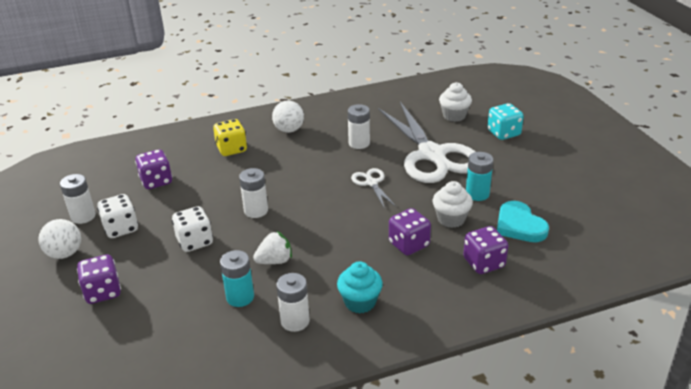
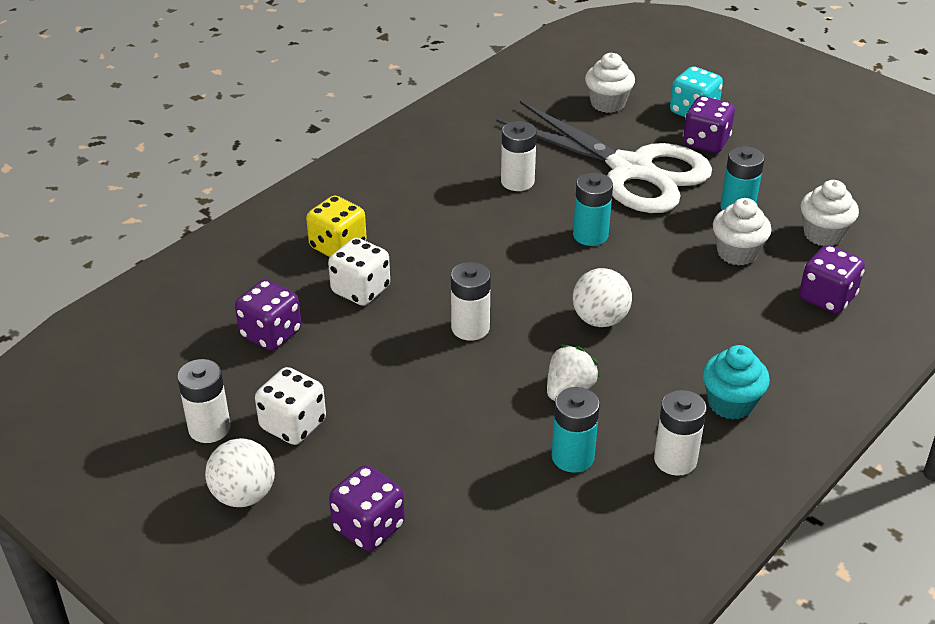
camera: 30 degrees left, 5 degrees up
(195, 241) = (428, 404): white dice -> white dice (360, 290)
(289, 130) = (395, 190): white ball -> white ball (600, 319)
(371, 183) = (590, 235): white scissors -> turquoise battery
(409, 244) = (718, 305): purple dice -> purple dice (706, 142)
(519, 225) = (823, 234): turquoise heart -> white cupcake

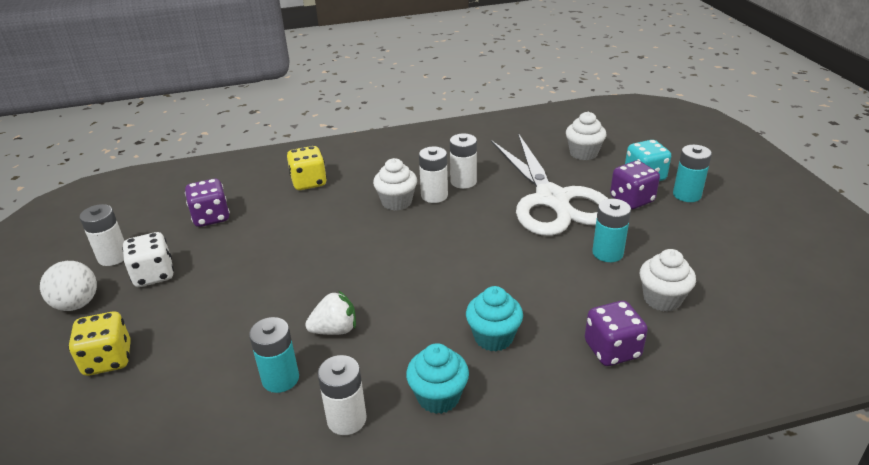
camera: 35 degrees right, 5 degrees down
(360, 290) = (289, 212): white dice -> none
(368, 527) = (108, 360): purple dice -> yellow dice
(470, 328) = (323, 260): white battery -> white battery (434, 196)
(590, 235) = (473, 232): turquoise battery -> turquoise battery (687, 195)
(600, 319) = (413, 291): white ball -> none
(721, 331) = (493, 337): none -> turquoise cupcake
(737, 253) = (571, 285): white cupcake -> white cupcake (396, 202)

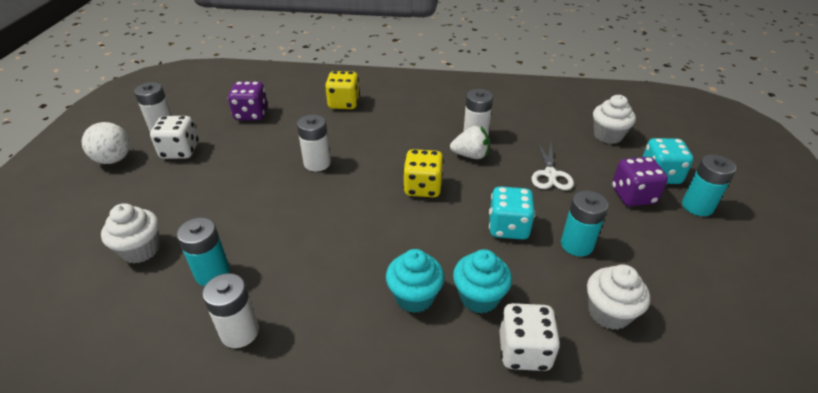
camera: 20 degrees right, 5 degrees up
(108, 360) = (103, 212): yellow dice -> yellow dice (423, 188)
(335, 330) = (283, 243): white strawberry -> white strawberry (470, 155)
(396, 202) = (405, 139): white cupcake -> white cupcake (141, 250)
(434, 196) = (441, 142): white battery -> white battery (317, 163)
(438, 397) = (329, 339): turquoise cupcake -> turquoise cupcake (479, 297)
(541, 255) = (508, 227): none -> turquoise dice
(552, 200) = (550, 174): white scissors -> white scissors, size x0.42
(612, 350) = (524, 351): purple dice -> white dice

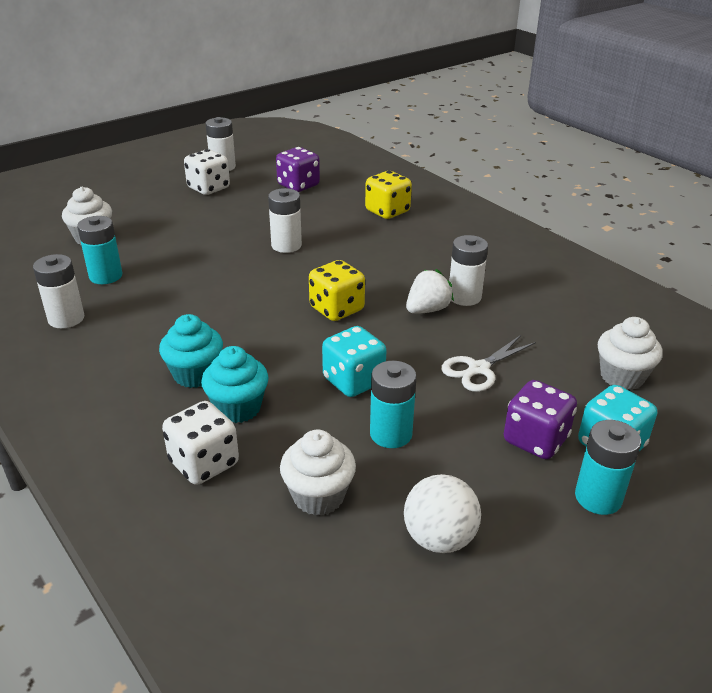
camera: 45 degrees right, 5 degrees down
(114, 159) = (162, 174): white ball -> white ball (439, 538)
(470, 155) = (427, 310): white strawberry -> white strawberry turned 90 degrees counterclockwise

